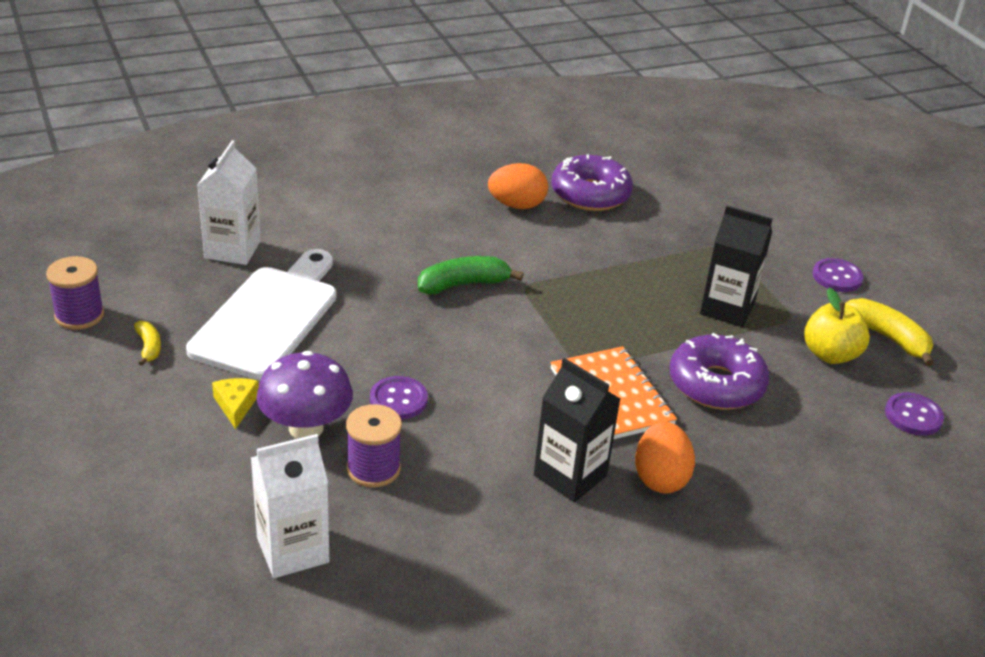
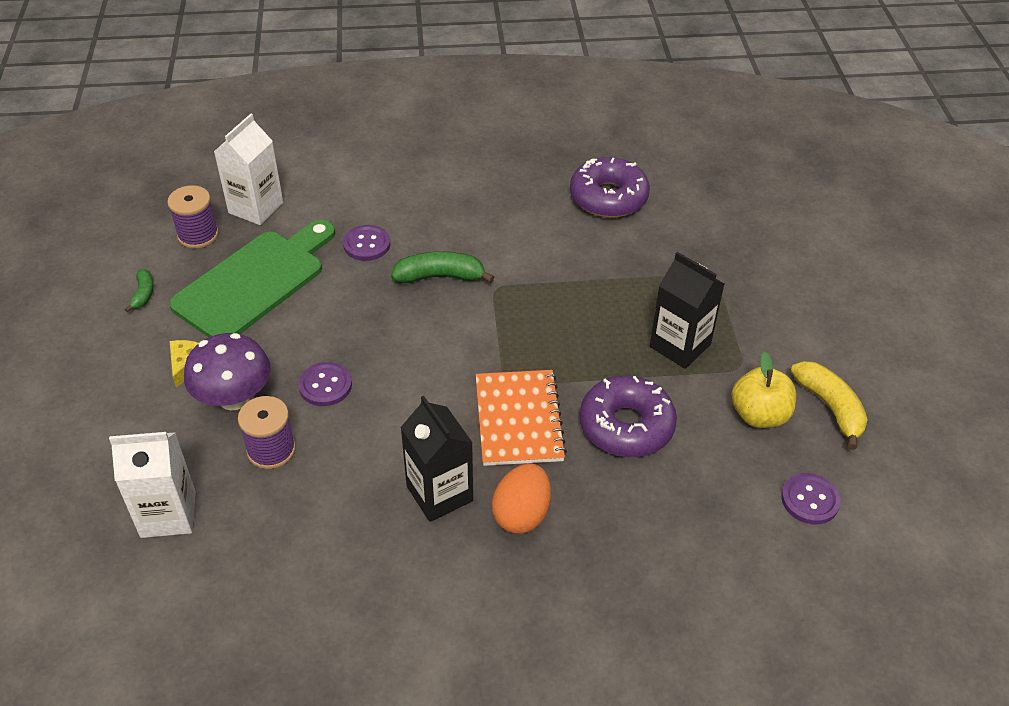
camera: 20 degrees right, 10 degrees up
(79, 315) = (103, 253): purple spool -> purple spool (198, 235)
(149, 347) = (143, 294): yellow banana -> green banana
(269, 317) = (255, 282): white cutting board -> green cutting board
(516, 205) = (531, 199): orange egg -> none
(837, 277) = (813, 329): purple button -> purple button (367, 244)

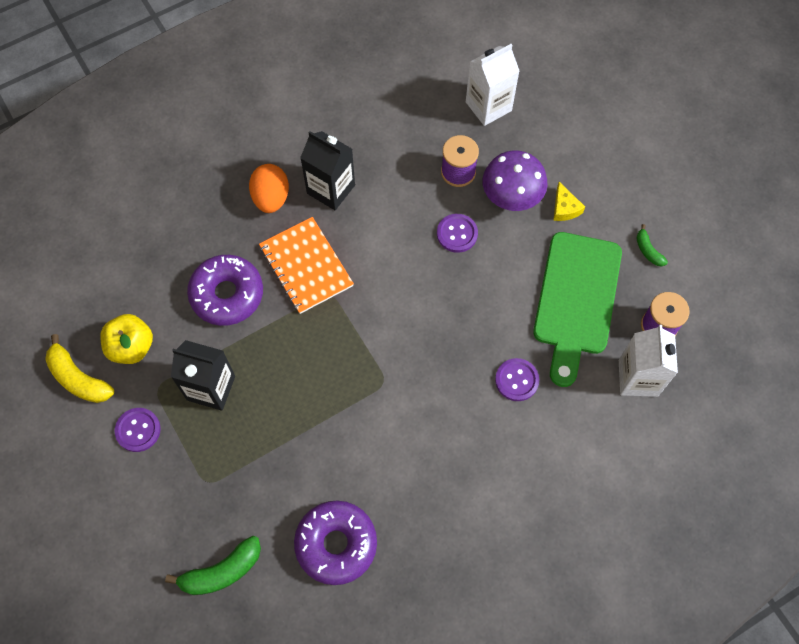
camera: 155 degrees right, 20 degrees up
(440, 277) = (435, 373): green banana -> green banana (221, 571)
(810, 500) = (80, 290): purple button -> purple button (138, 430)

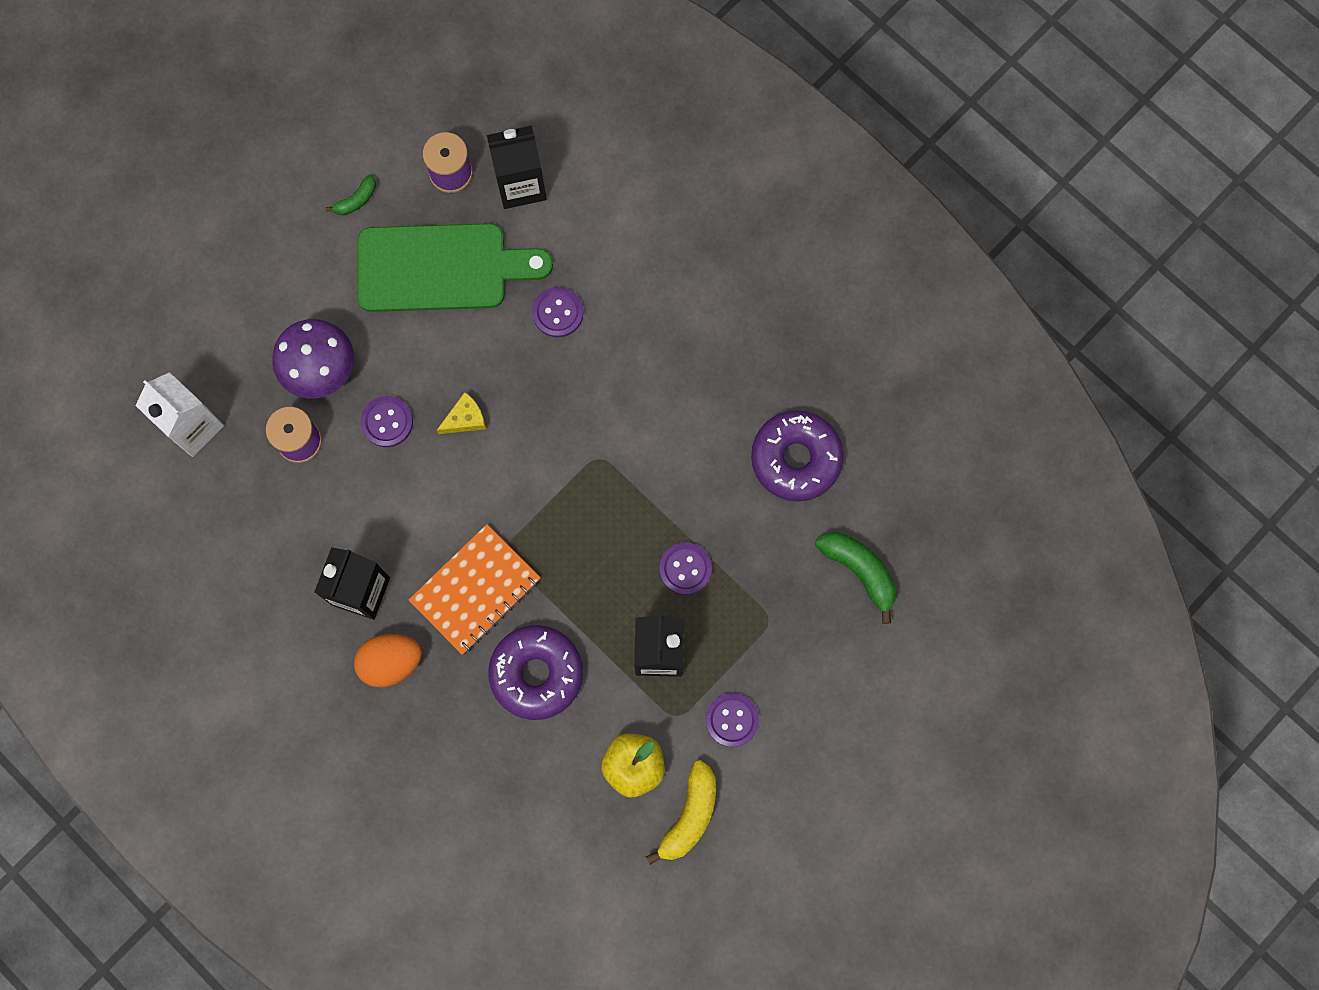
camera: 105 degrees left, 10 degrees up
(271, 426) = (685, 569): none -> purple button
(564, 208) = (321, 304): yellow cheese -> yellow cheese (465, 418)
(638, 378) = (520, 185): white carton -> black carton

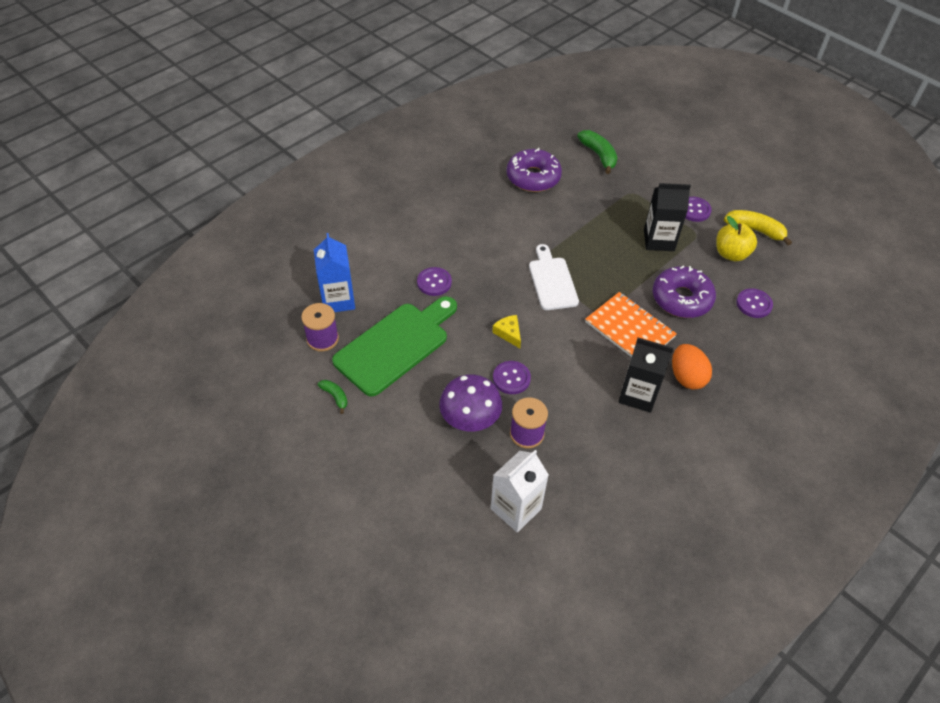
camera: 90 degrees left, 25 degrees down
(441, 268) = (396, 345): green cutting board -> green cutting board turned 45 degrees clockwise
(520, 185) = (338, 300): black carton -> blue carton
(566, 482) = (552, 281): none -> white cutting board
(685, 569) = (604, 227): purple button -> purple button (754, 304)
(859, 571) = (599, 155): green banana -> green banana turned 105 degrees clockwise

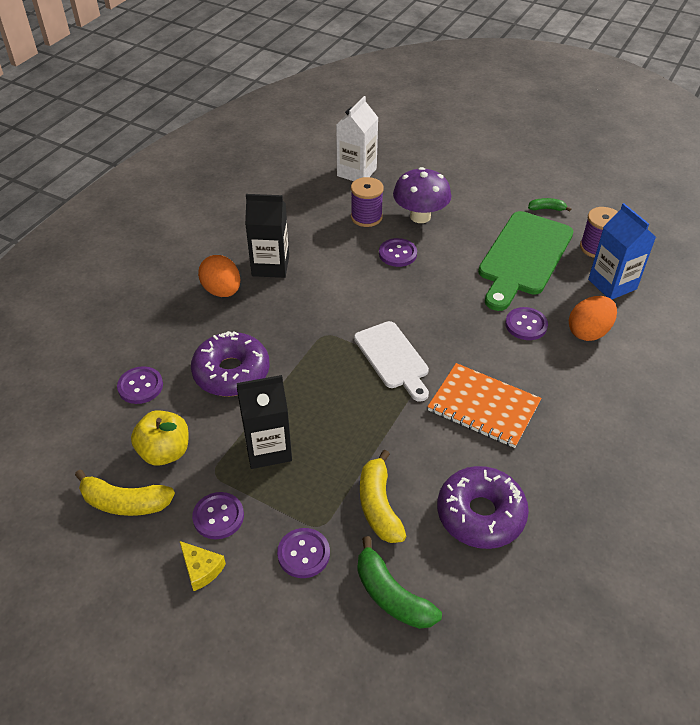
camera: 165 degrees right, 5 degrees down
(335, 397) = (546, 209): green banana -> green banana turned 150 degrees clockwise
(389, 265) = (588, 332): none -> orange egg
(508, 333) = (418, 292): yellow cheese -> yellow cheese (201, 569)
(593, 194) = (379, 505): none -> yellow banana
(629, 329) = (289, 324): orange notebook -> orange notebook (483, 407)
(644, 182) = (303, 554): none -> purple button

